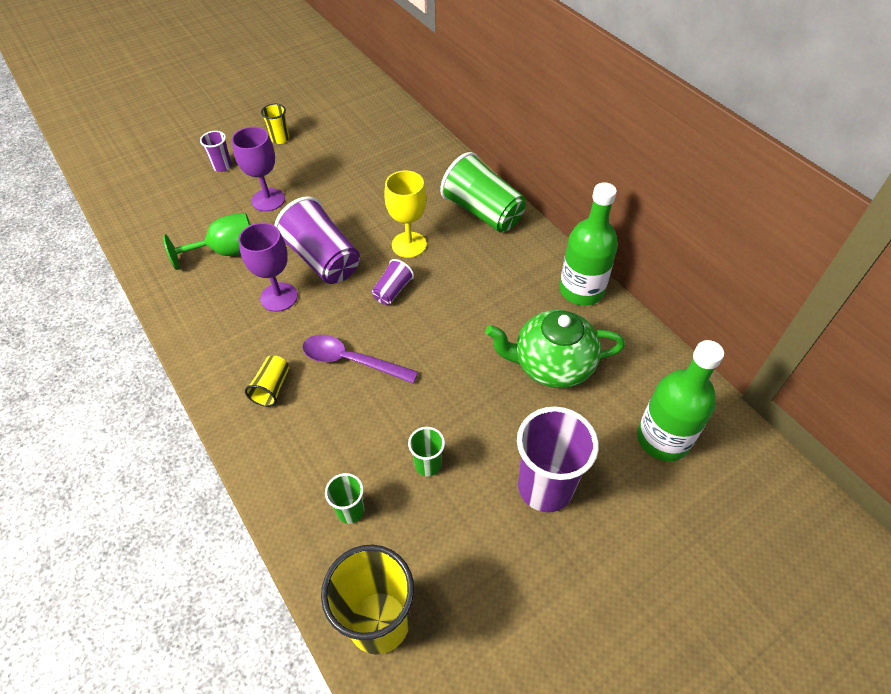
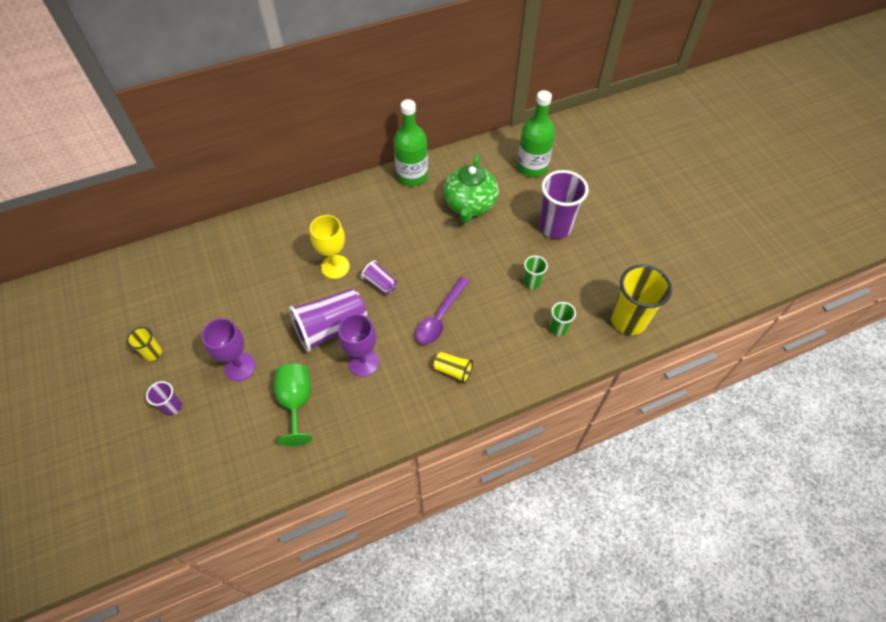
camera: 80 degrees left, 5 degrees up
(483, 212) = (316, 214): green cup -> none

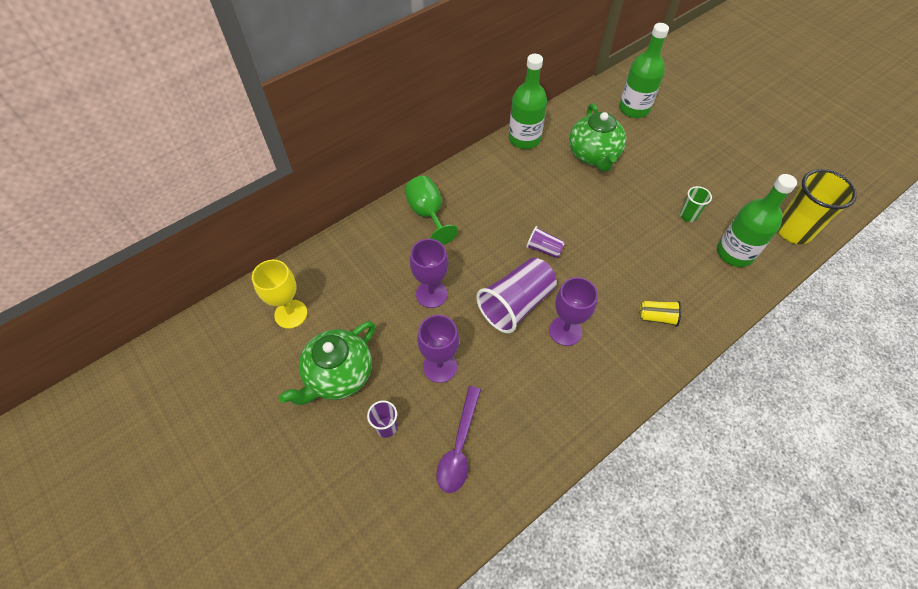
camera: 15 degrees left, 0 degrees up
(153, 353) = (338, 375): yellow cup -> green teapot
(262, 301) = (431, 294): none -> purple goblet
(296, 402) = (517, 388): green goblet -> green goblet (428, 214)
(335, 267) = (491, 243): yellow goblet -> yellow goblet (291, 314)
(440, 317) = (618, 268): purple spoon -> purple spoon (459, 446)
(555, 227) = (683, 159): purple cup -> none
(558, 328) = (734, 253): green cup -> green bottle

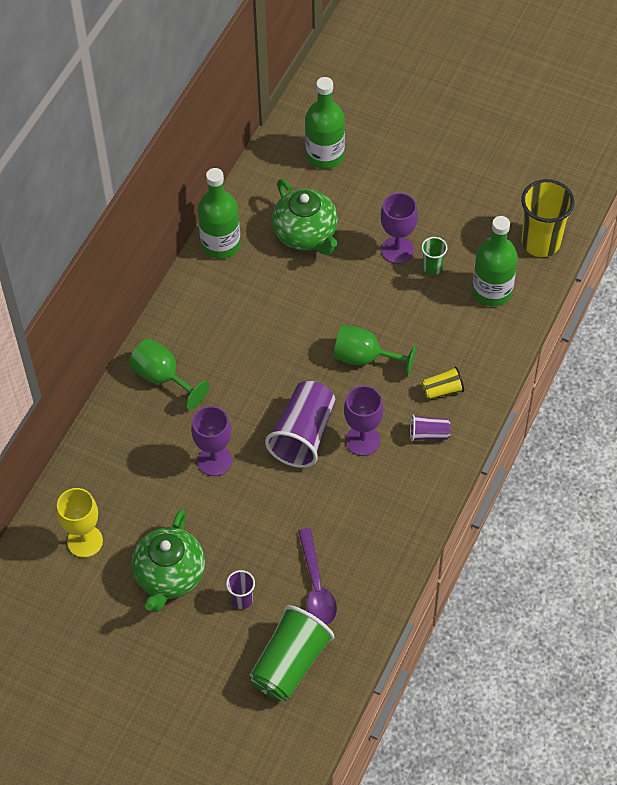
camera: 25 degrees left, 0 degrees up
(395, 515) = (290, 663): none -> green cup
(440, 366) = (261, 525): purple goblet -> purple goblet (397, 250)
(544, 249) = (303, 365): purple cup -> purple cup (428, 434)
(599, 263) = (365, 358): none -> green goblet

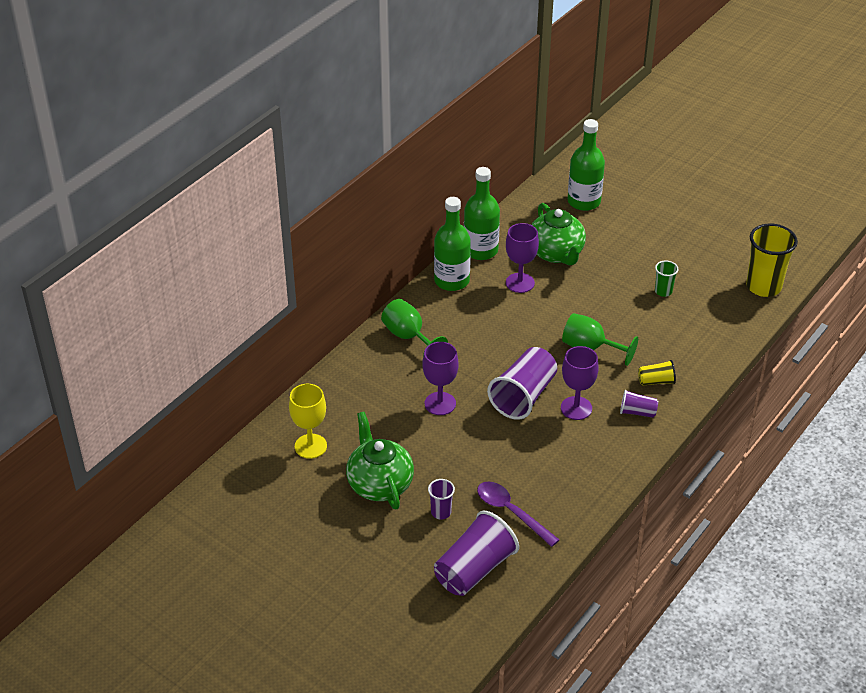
camera: 10 degrees right, 15 degrees down
(169, 576) = (379, 484): green teapot -> green teapot turned 135 degrees clockwise
(290, 663) = (474, 569): green cup -> purple cup
(316, 586) = (511, 512): purple spoon -> purple spoon turned 135 degrees clockwise
(397, 250) = (634, 275): purple goblet -> purple goblet (520, 283)
(492, 291) = (713, 315): green bottle -> green bottle (451, 281)

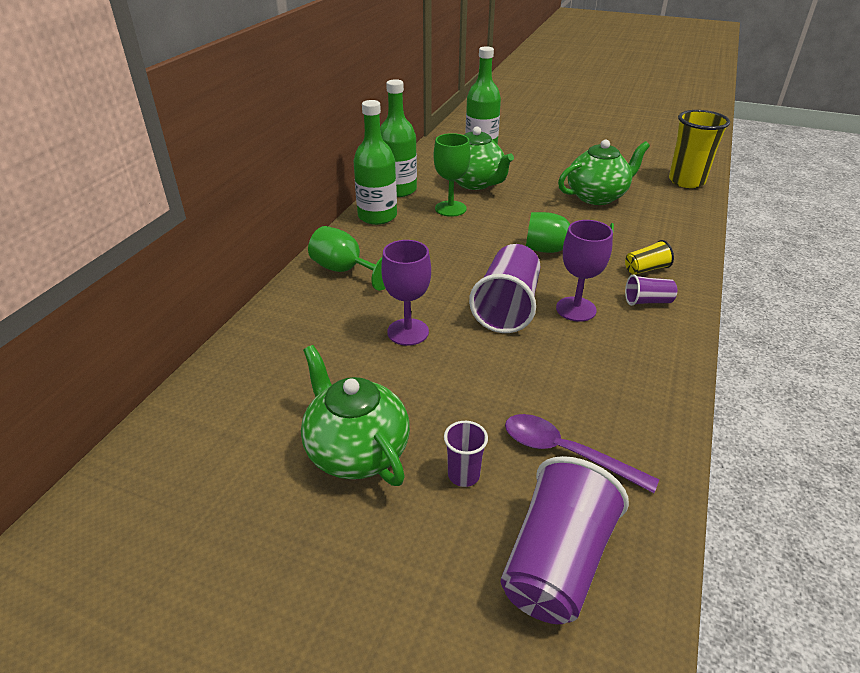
camera: 15 degrees left, 5 degrees down
(310, 446) = (240, 416): yellow goblet -> none
(520, 283) = (450, 209): purple goblet -> green goblet
(663, 291) = (597, 196): green cup -> green teapot

